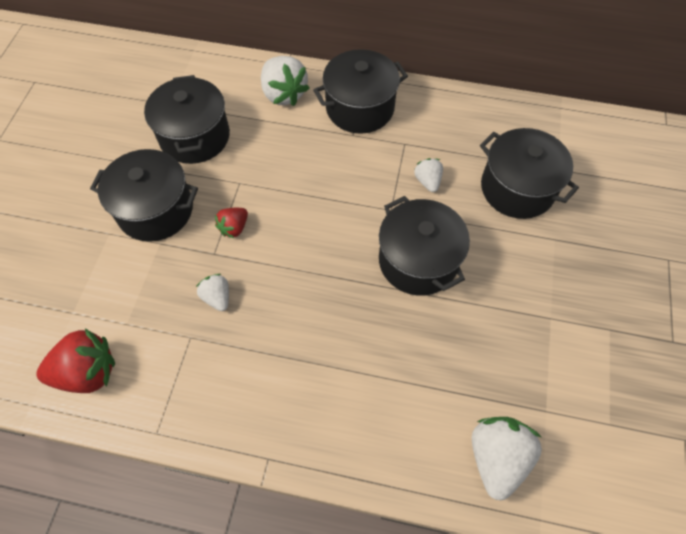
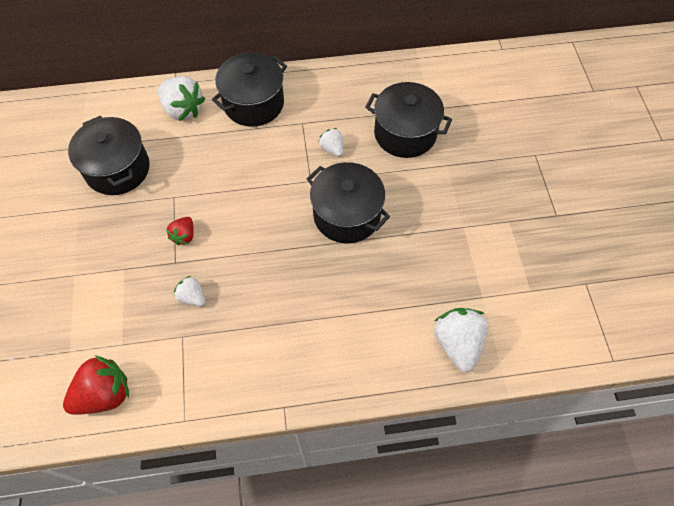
camera: 20 degrees left, 0 degrees up
(155, 210) = (108, 242): black pot -> none

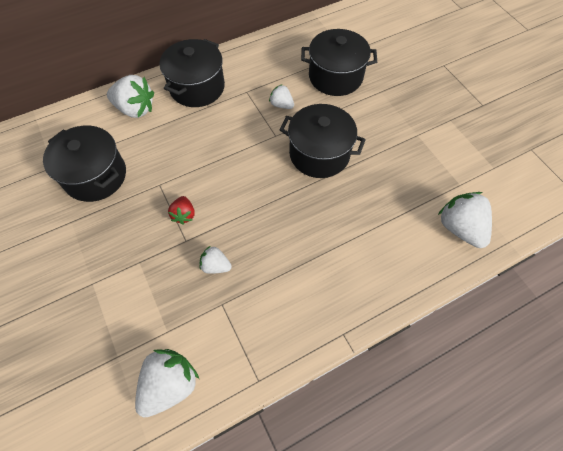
camera: 20 degrees left, 0 degrees up
(104, 394) = (170, 384): red strawberry -> white strawberry

